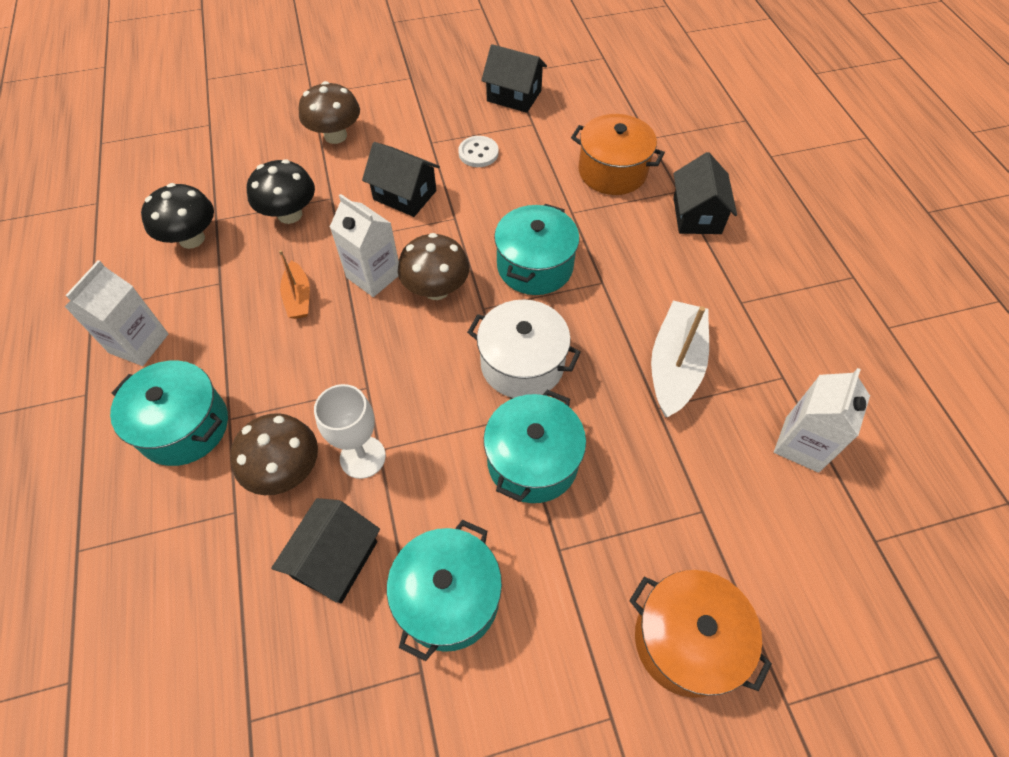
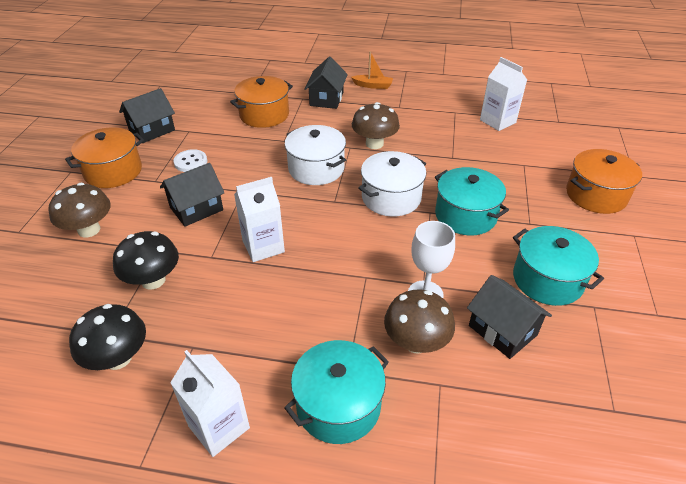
camera: 65 degrees left, 15 degrees down
(298, 297) = (251, 296): orange boat -> orange boat (373, 86)
(427, 105) = (113, 171): none -> orange pot
(436, 289) = (301, 218): brown mushroom -> brown mushroom (374, 144)
(535, 266) = (316, 169): turquoise pot -> white pot
(675, 365) = (427, 142): white boat -> none
(696, 215) = (326, 99): black house -> black house turned 75 degrees clockwise

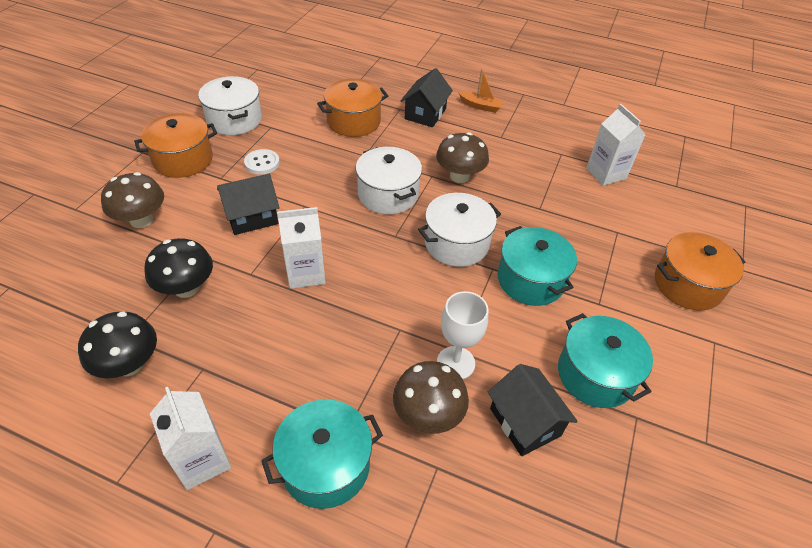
camera: 10 degrees right, 5 degrees up
(152, 130) = (234, 120): black house -> white pot

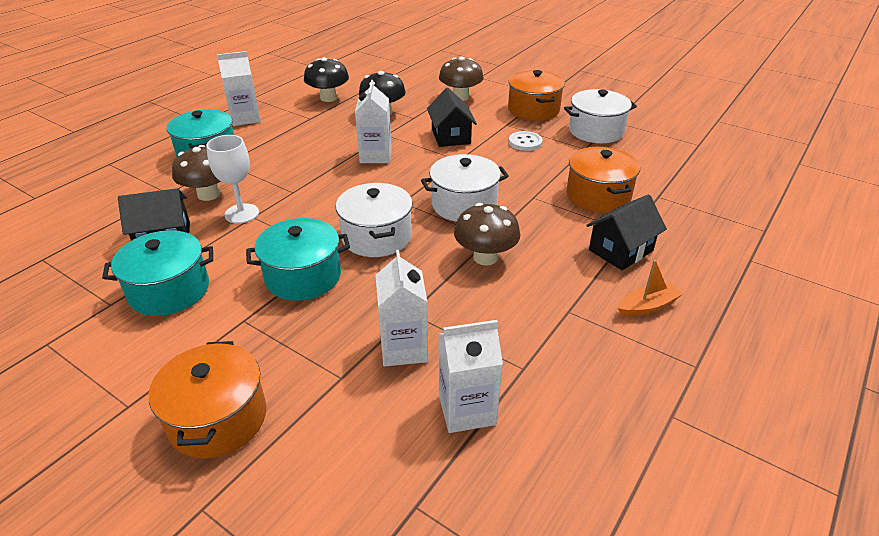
camera: 105 degrees right, 10 degrees down
(425, 114) = (620, 250): black house -> black house turned 75 degrees counterclockwise
(481, 106) = (647, 306): orange boat -> orange boat turned 150 degrees counterclockwise
(575, 206) = (403, 348): none -> white carton

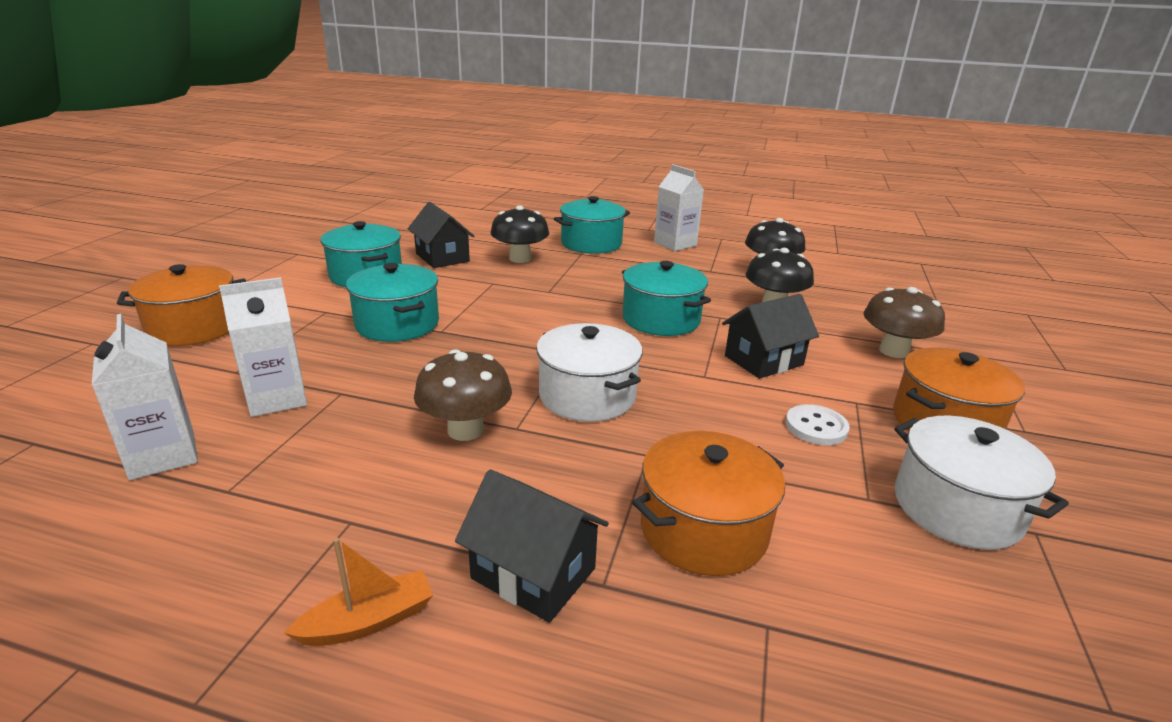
camera: 70 degrees right, 10 degrees down
(209, 194) = (520, 258): brown mushroom -> black mushroom
(242, 213) = (495, 277): white goblet -> none
(375, 156) = (661, 319): white carton -> turquoise pot
(376, 237) = (483, 349): white pot -> none
(647, 306) = (368, 621): orange boat -> orange boat turned 75 degrees counterclockwise

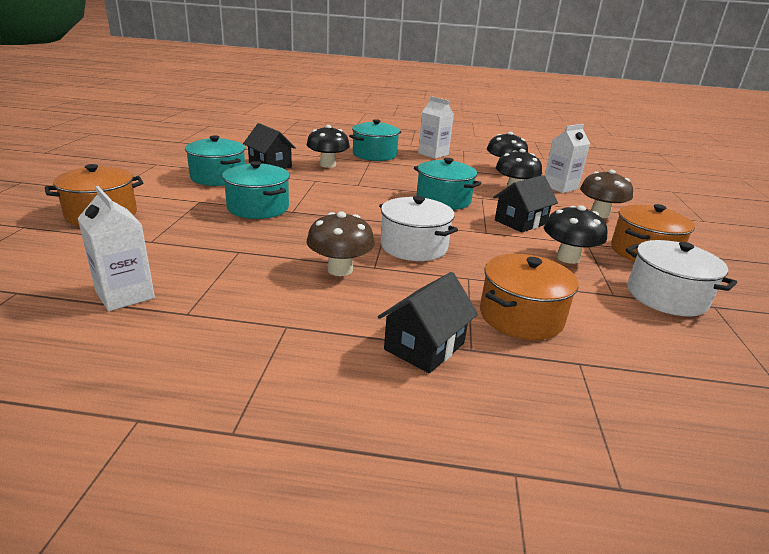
camera: 10 degrees left, 0 degrees up
(277, 398) = (192, 256): white carton -> white carton (560, 187)
(368, 621) = (328, 379): orange boat -> none
(533, 573) = (424, 346): black house -> black house turned 75 degrees counterclockwise
(816, 427) = (568, 258): white button -> black mushroom

